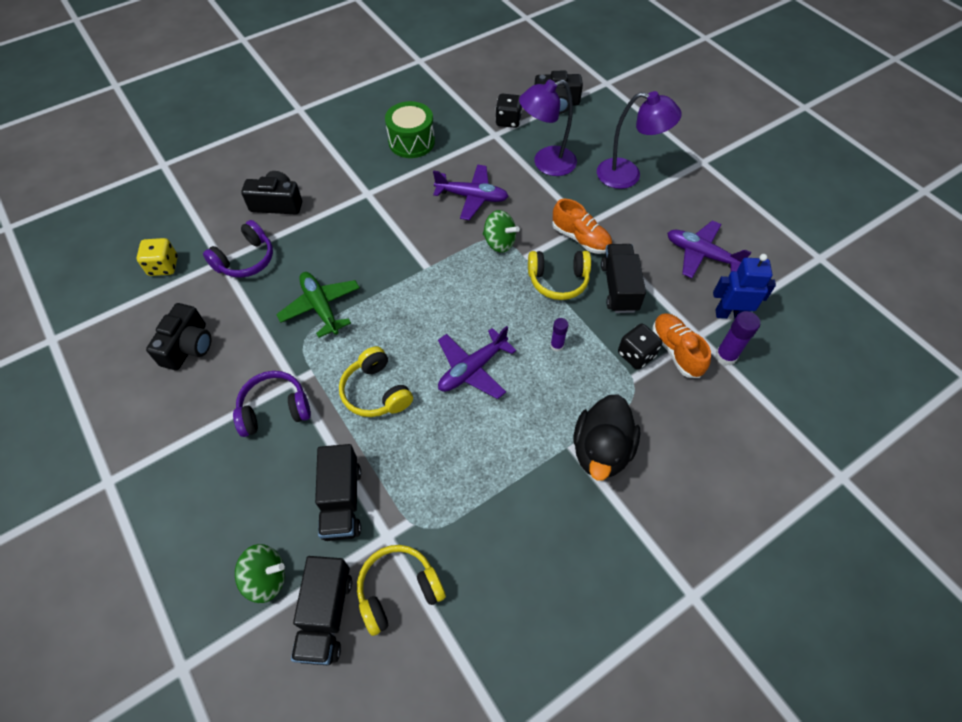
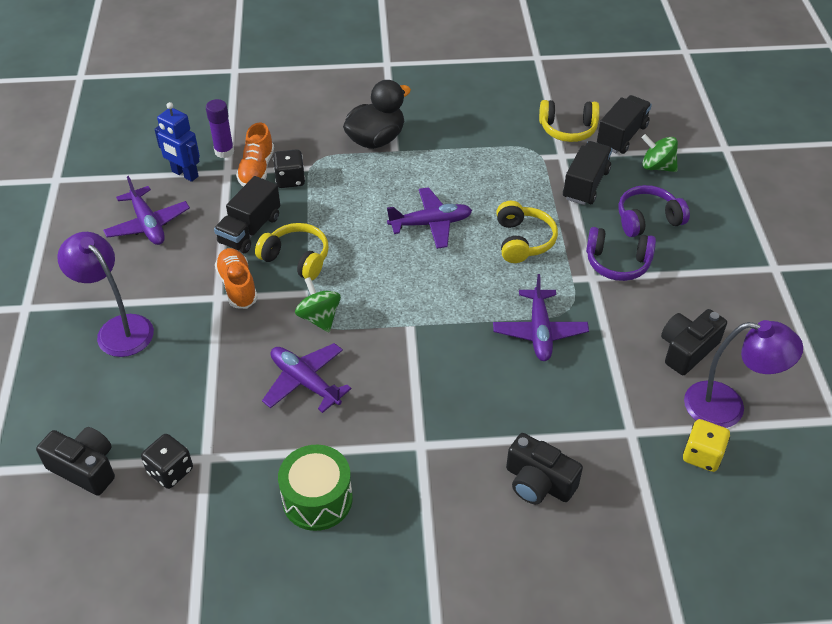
camera: 150 degrees left, 10 degrees down
(245, 260) = (602, 420): purple headphones -> purple headphones (647, 220)
(321, 307) = (539, 332): green plane -> purple plane
(546, 163) = (187, 385): purple lamp -> purple lamp (727, 407)
(556, 346) = (347, 211): purple glue stick -> none

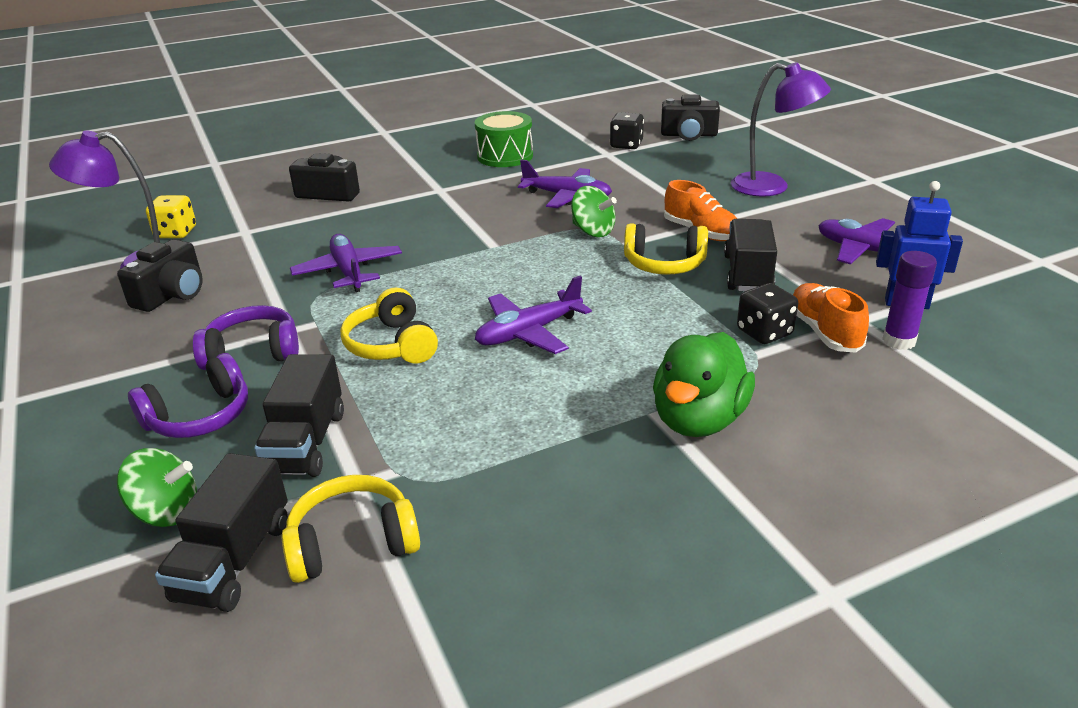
camera: 160 degrees right, 15 degrees down
(376, 139) = (698, 419): black duck -> green duck

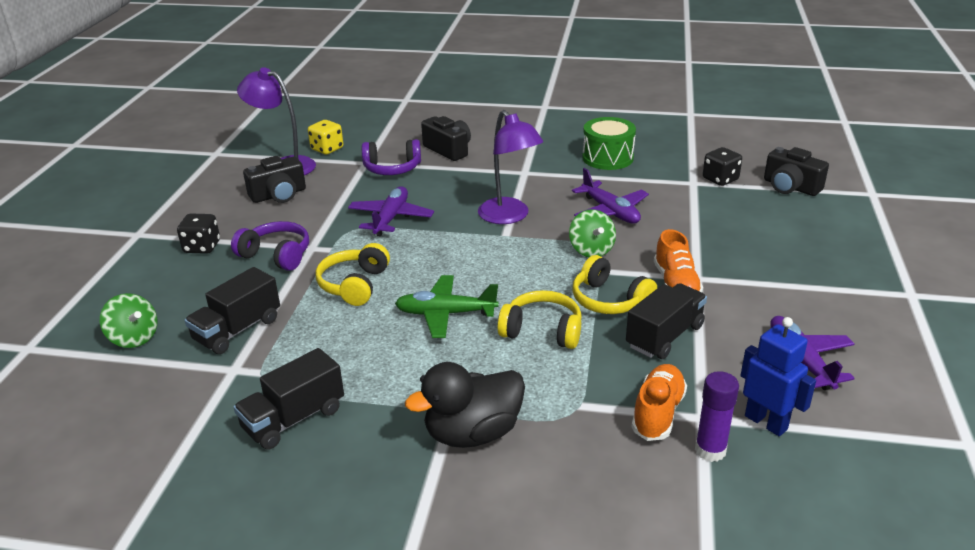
camera: 35 degrees right, 0 degrees up
(200, 416) = (207, 286): purple headphones -> purple headphones (392, 168)
(234, 560) = (132, 383): black truck -> black truck (294, 419)
(352, 543) = (192, 405): yellow headphones -> yellow headphones (542, 331)
(529, 332) = (445, 314): purple plane -> green plane
(698, 419) = (472, 433): green duck -> black duck
(764, 332) = (610, 391): black dice -> black dice (202, 247)
(771, 187) = (797, 265): purple lamp -> purple lamp (509, 216)

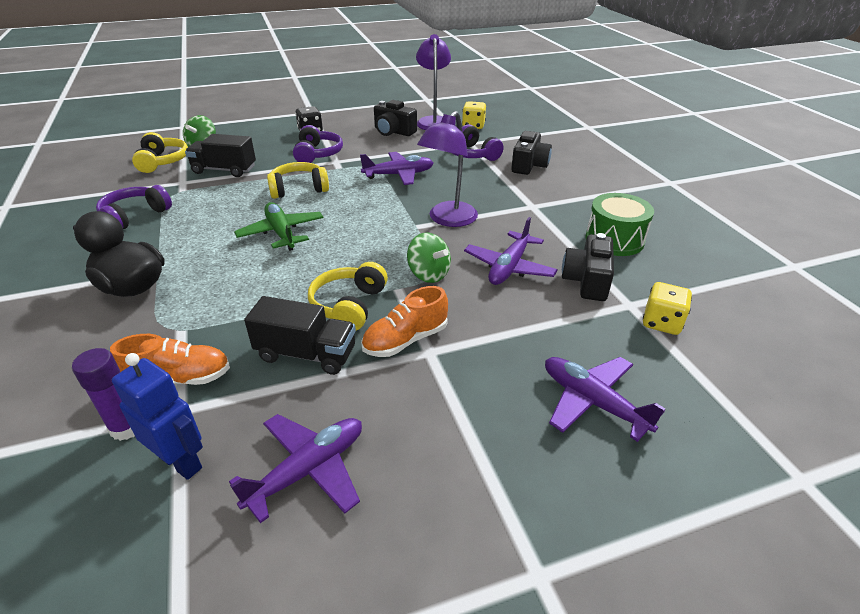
camera: 60 degrees right, 5 degrees up
(294, 419) = (135, 216): black truck -> purple headphones
(542, 331) = (280, 282): yellow headphones -> yellow headphones (162, 161)
(591, 250) = (428, 274): green spinning top -> green spinning top turned 90 degrees counterclockwise
(720, 179) = (661, 323): black dice -> yellow dice
(766, 422) = (181, 462): blue robot -> blue robot turned 75 degrees counterclockwise
(784, 231) = (592, 402): none -> purple plane
(790, 187) = (715, 386): black camera -> black camera (587, 281)

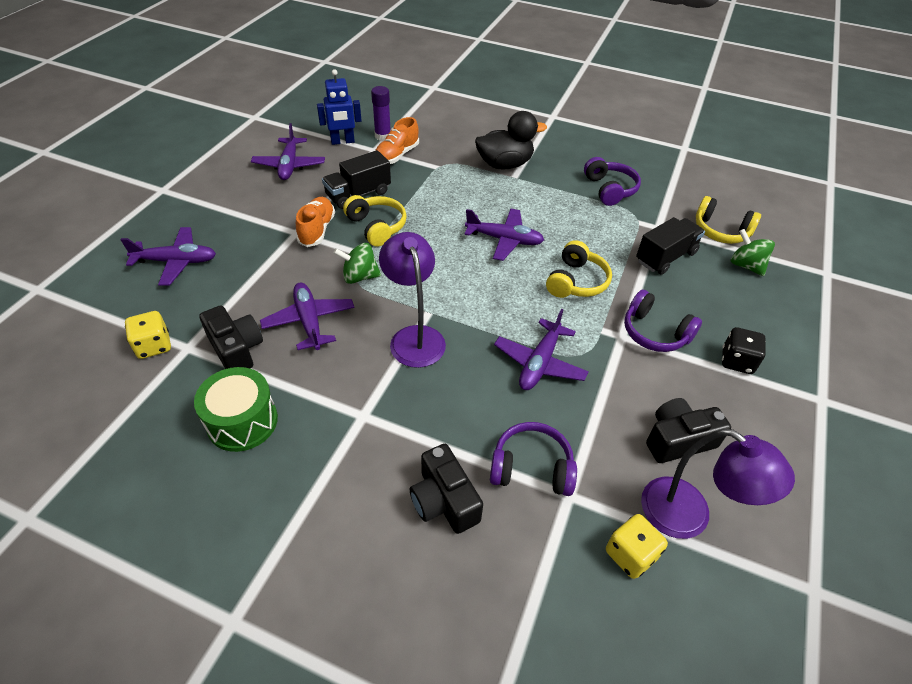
camera: 130 degrees right, 10 degrees up
(281, 233) = (504, 240): green plane -> purple plane

